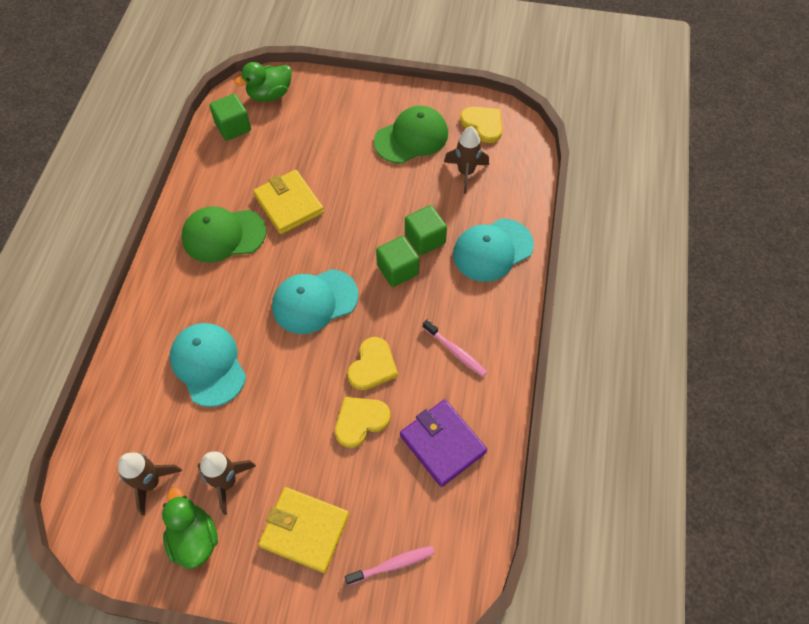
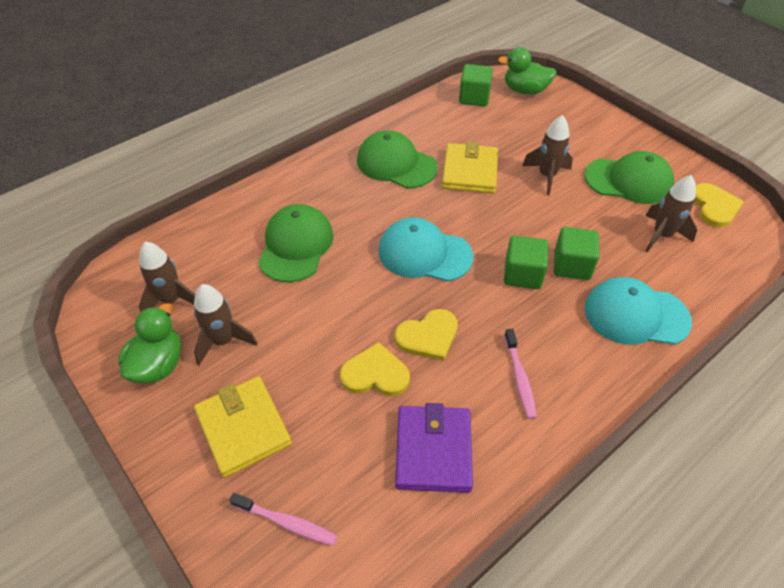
camera: 40 degrees right, 10 degrees down
(208, 364) = (296, 246): turquoise cap -> green cap
(350, 171) = (546, 176): none -> brown rocket

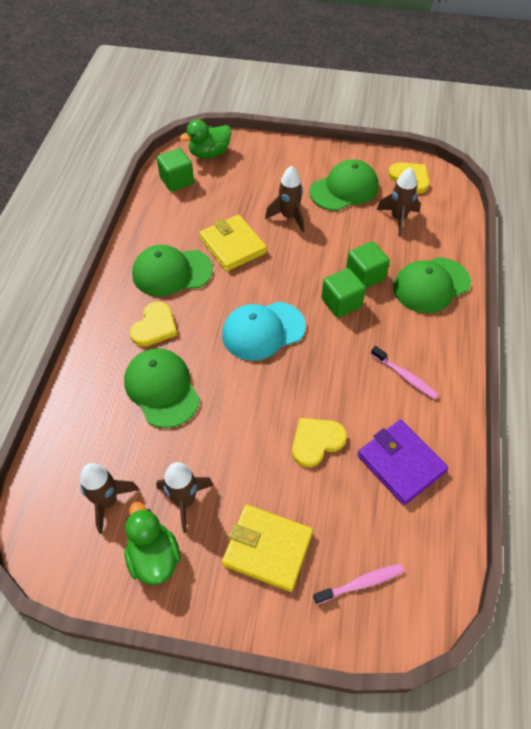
camera: 40 degrees left, 5 degrees up
(428, 336) = (324, 390): yellow heart -> yellow heart (154, 326)
(635, 315) = (431, 285): turquoise cap -> green cap

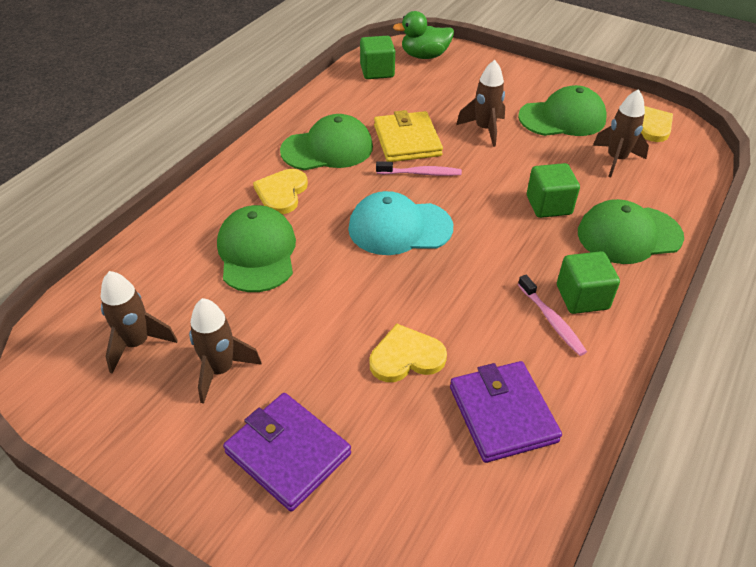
camera: 20 degrees right, 10 degrees down
(154, 326) = (282, 193): yellow heart -> yellow heart turned 150 degrees clockwise
(154, 557) = (154, 416): green duck -> none
(172, 272) = (327, 149): green cap -> green cap turned 150 degrees clockwise
(267, 549) = (288, 453): yellow wallet -> purple wallet
(341, 303) = (506, 224): green cube -> green cube (582, 297)
(361, 583) = (385, 535): pink toothbrush -> pink toothbrush (421, 173)

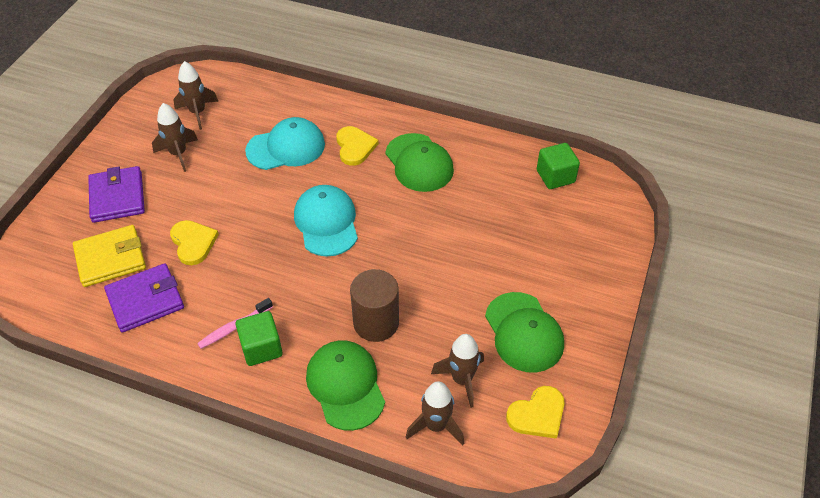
camera: 80 degrees right, 5 degrees up
(257, 252) = (286, 147): green cap -> turquoise cap
(282, 193) = (355, 147): yellow heart -> yellow heart turned 75 degrees clockwise
(288, 453) = (117, 197): purple wallet -> purple wallet turned 45 degrees counterclockwise
(407, 141) = (446, 213): yellow wallet -> yellow wallet (110, 258)
(421, 173) = (400, 228): pink toothbrush -> none
(424, 56) = (601, 208): green duck -> none
(484, 129) = (482, 268): brown rocket -> brown rocket (436, 426)
(548, 205) = (376, 323): green cube -> brown cylinder

